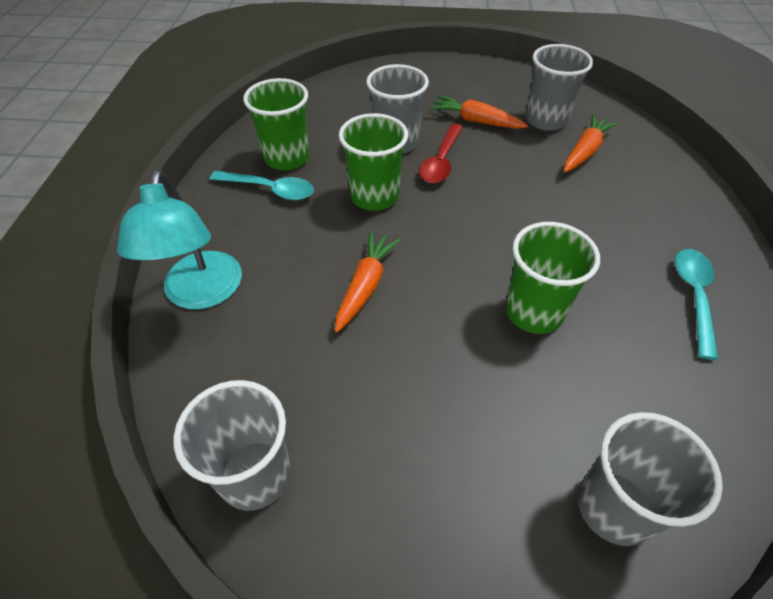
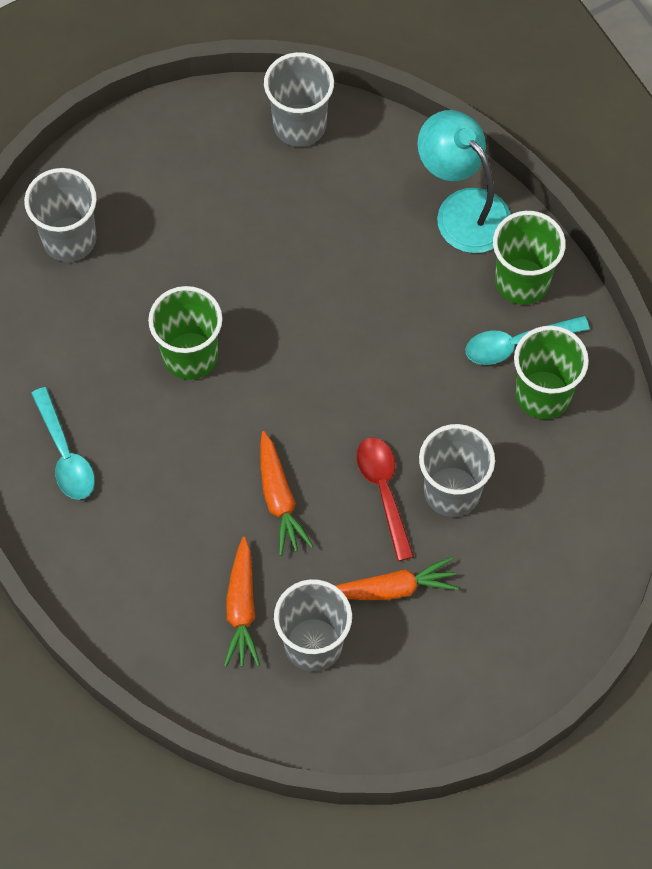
camera: 145 degrees right, 15 degrees up
(365, 285) = (340, 296): orange carrot -> orange carrot (279, 499)
(374, 196) = (412, 399): green cup -> green cup (522, 281)

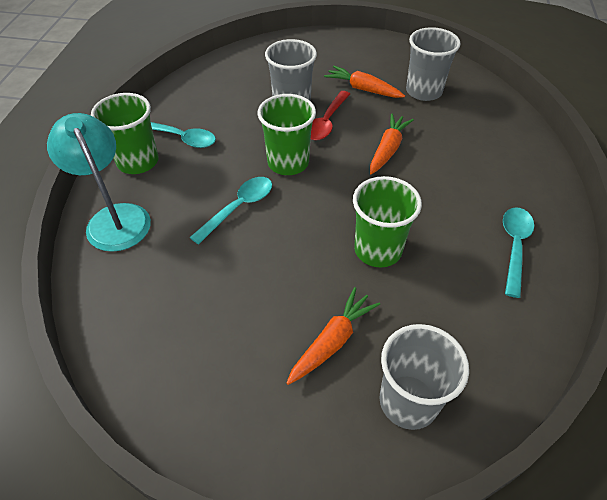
camera: 140 degrees left, 15 degrees down
(242, 609) = (451, 120): orange carrot -> orange carrot (332, 341)
(299, 125) = (136, 355): grey cup -> none
(361, 304) = (238, 208): none -> turquoise spoon
(462, 209) = (114, 218): turquoise lamp -> turquoise lamp turned 150 degrees clockwise
(543, 394) = (198, 112): green cup -> green cup (288, 163)

